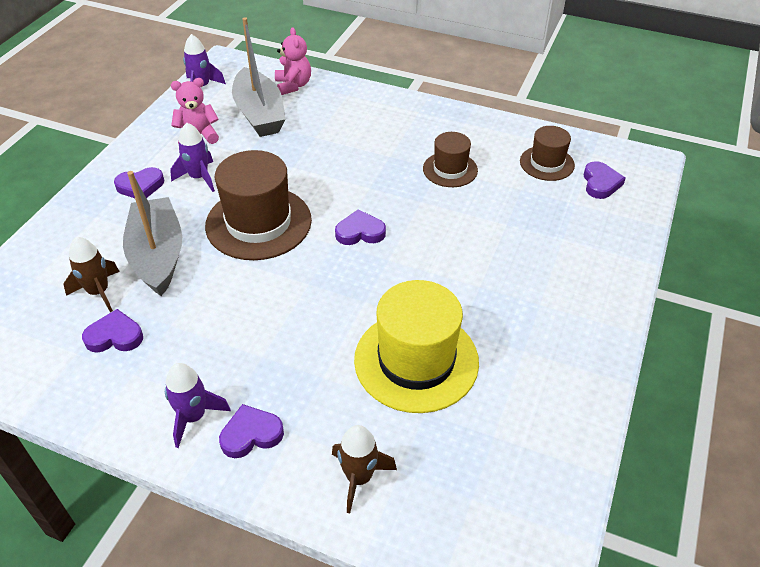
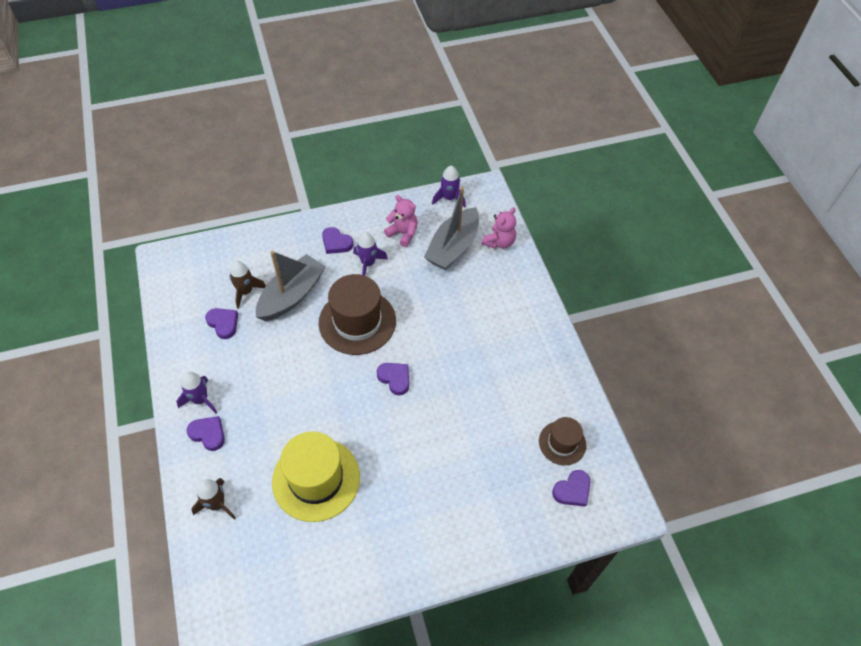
camera: 50 degrees right, 10 degrees up
(450, 169) = (499, 388): brown hat -> none

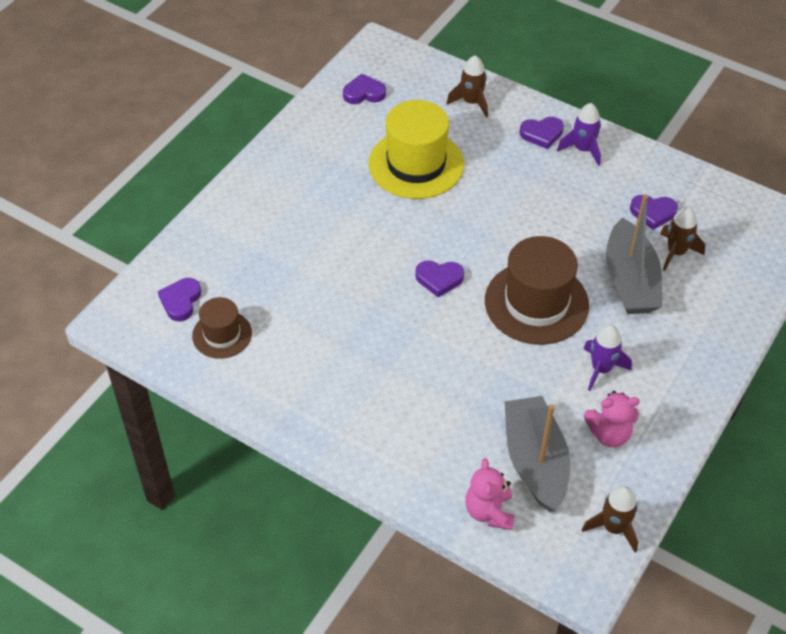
camera: 140 degrees right, 5 degrees down
(336, 243) = (663, 366): purple heart -> purple heart (364, 93)
(449, 198) = (613, 528): purple rocket -> brown rocket

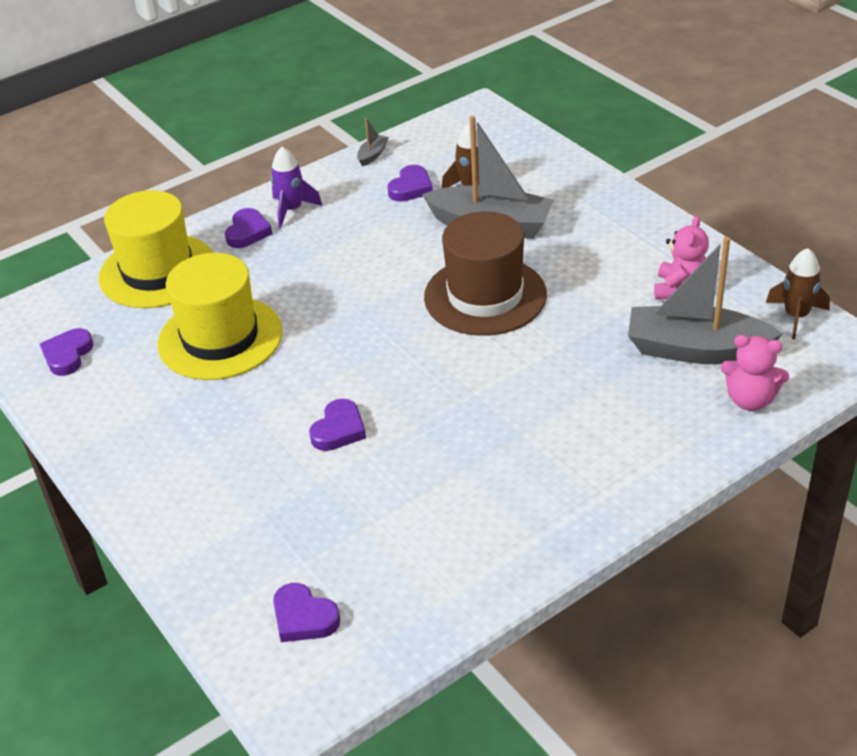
camera: 65 degrees left, 10 degrees down
(222, 334) = (387, 583): brown hat -> none
(439, 279) = (409, 361): purple heart -> purple heart (339, 430)
(471, 102) = (157, 271): brown rocket -> yellow hat
(601, 369) = (595, 273): purple rocket -> none
(684, 173) = (372, 155): none -> grey boat

